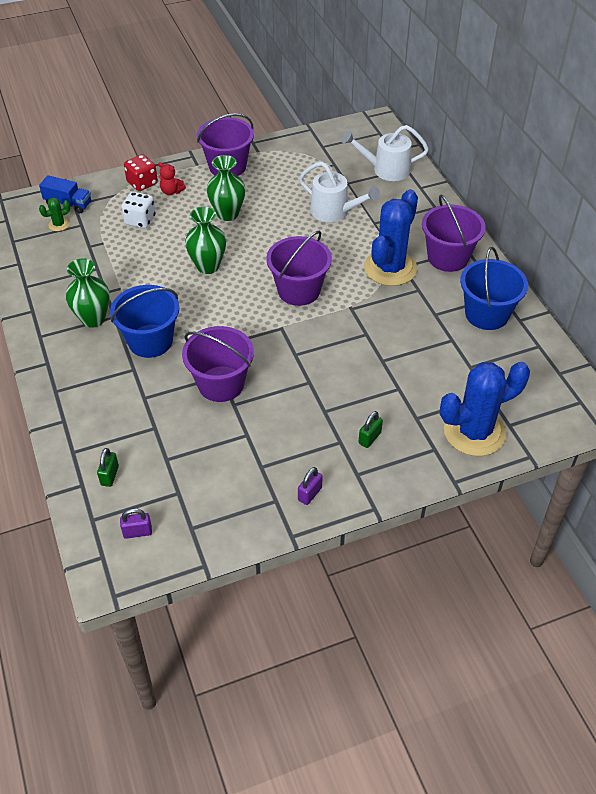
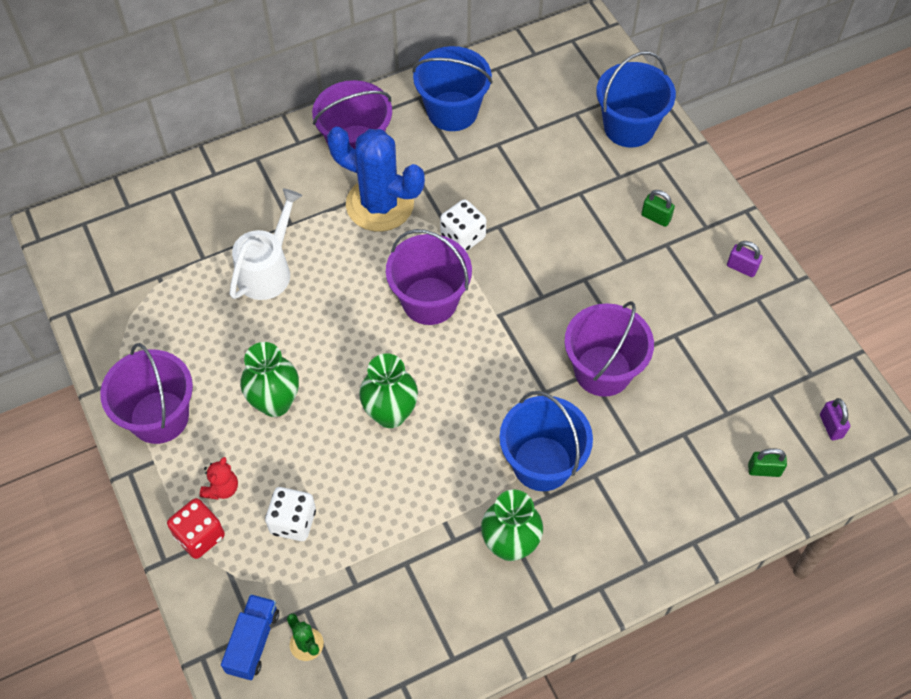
camera: 95 degrees left, 10 degrees up
(356, 312) = (463, 237): none -> white dice
(386, 169) = (173, 213): white watering can -> none
(474, 432) = (629, 127): blue cactus -> blue bucket

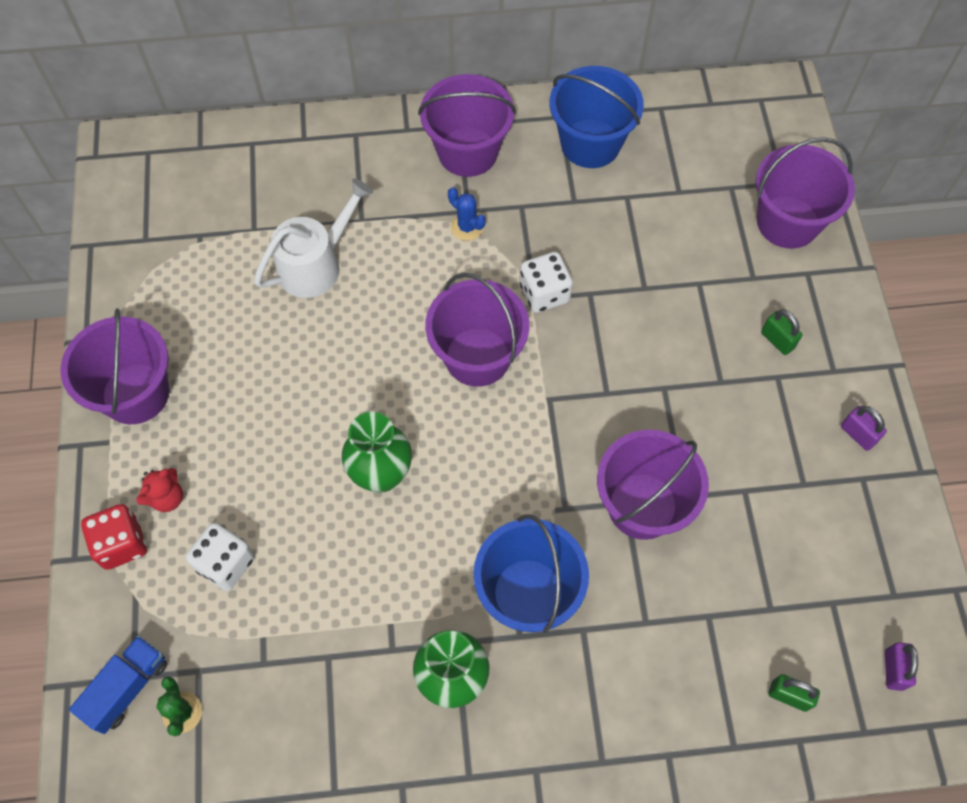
camera: 20 degrees right, 5 degrees up
(275, 403) = (262, 419): green vase -> none
(380, 204) = (467, 227): blue cactus -> blue cactus, size x0.41
(629, 127) = (787, 222): blue bucket -> purple bucket

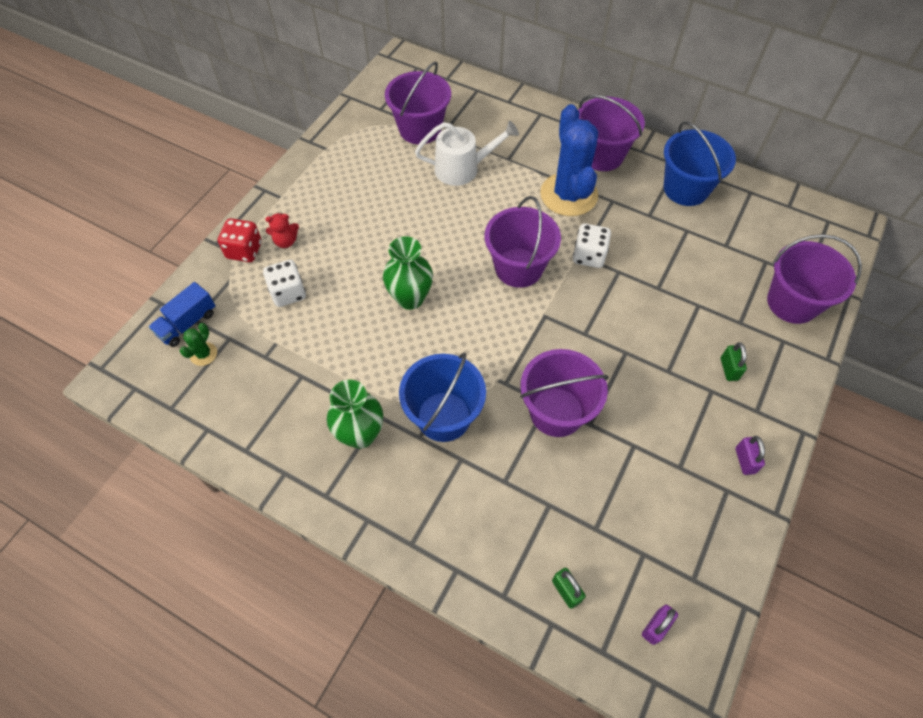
camera: 35 degrees right, 5 degrees down
(127, 688) = (187, 323): blue truck -> blue truck turned 150 degrees clockwise
(135, 393) = (313, 181): purple bucket -> purple bucket (420, 129)
(467, 227) = (568, 195): blue cactus -> blue cactus, size x2.44

